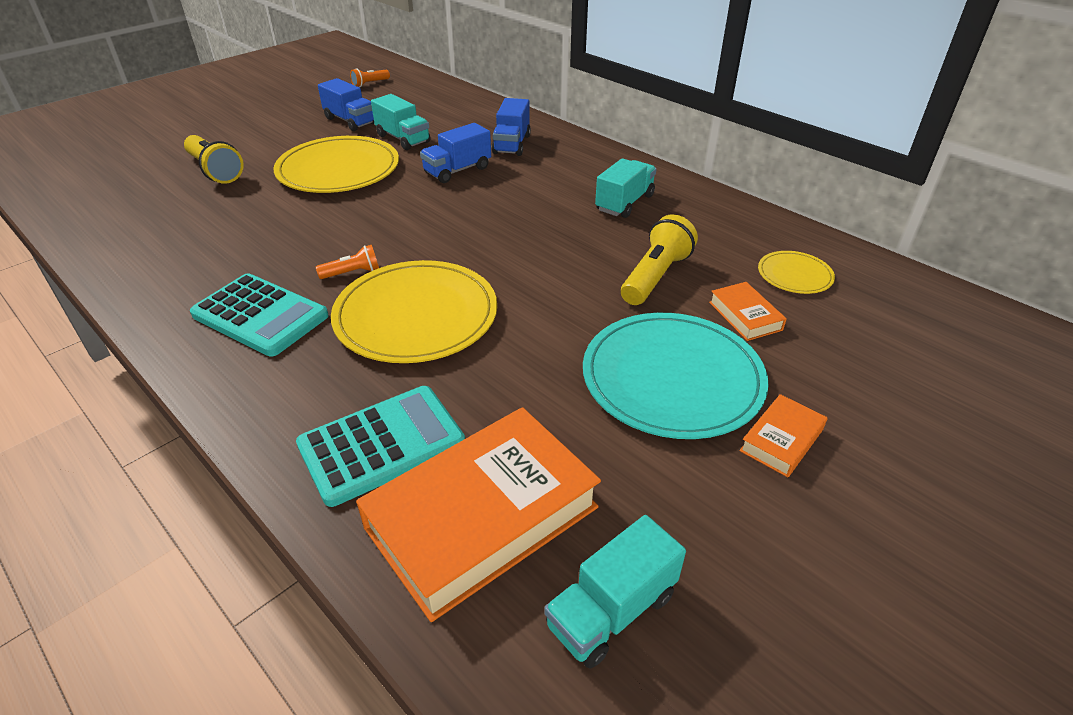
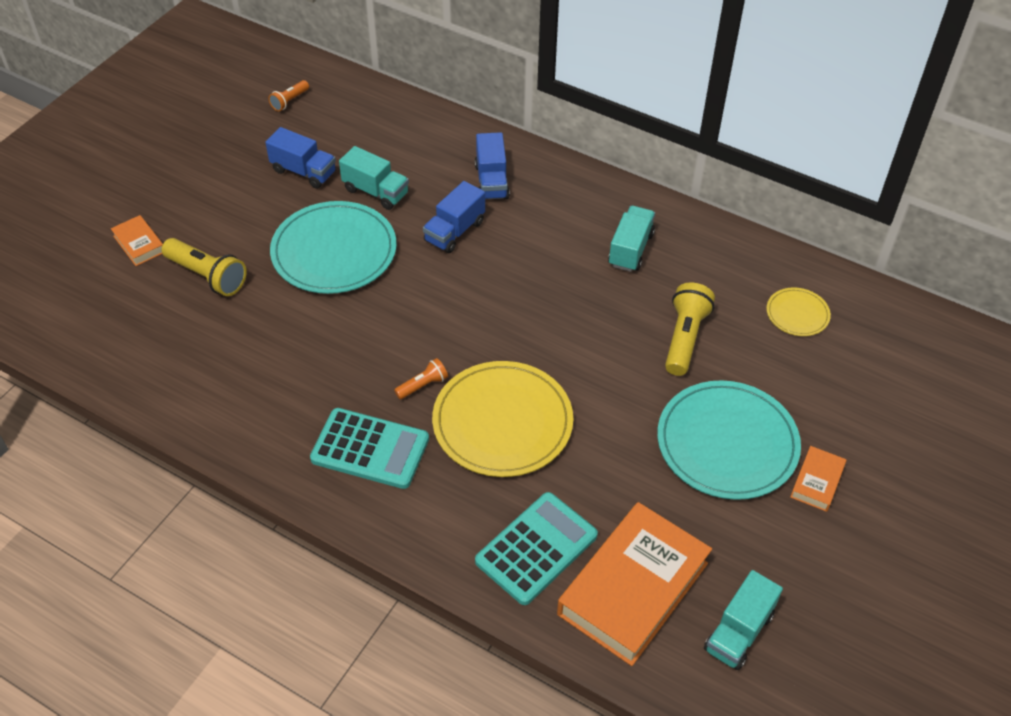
camera: 15 degrees left, 10 degrees up
(338, 169) = (334, 251): yellow plate -> turquoise plate
(745, 316) = (767, 368): orange book -> orange book (139, 244)

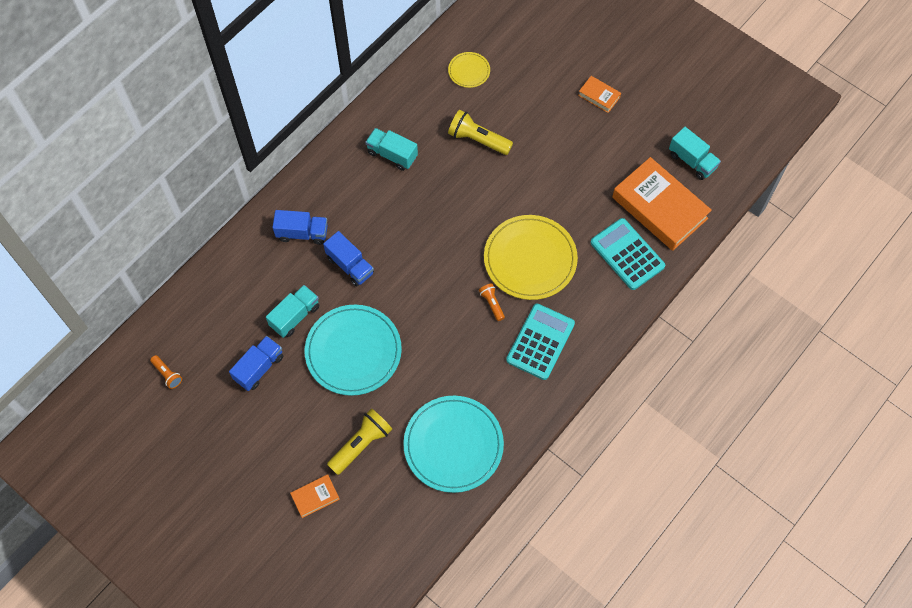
camera: 80 degrees left, 15 degrees up
(727, 443) = (564, 135): turquoise plate -> turquoise plate (453, 445)

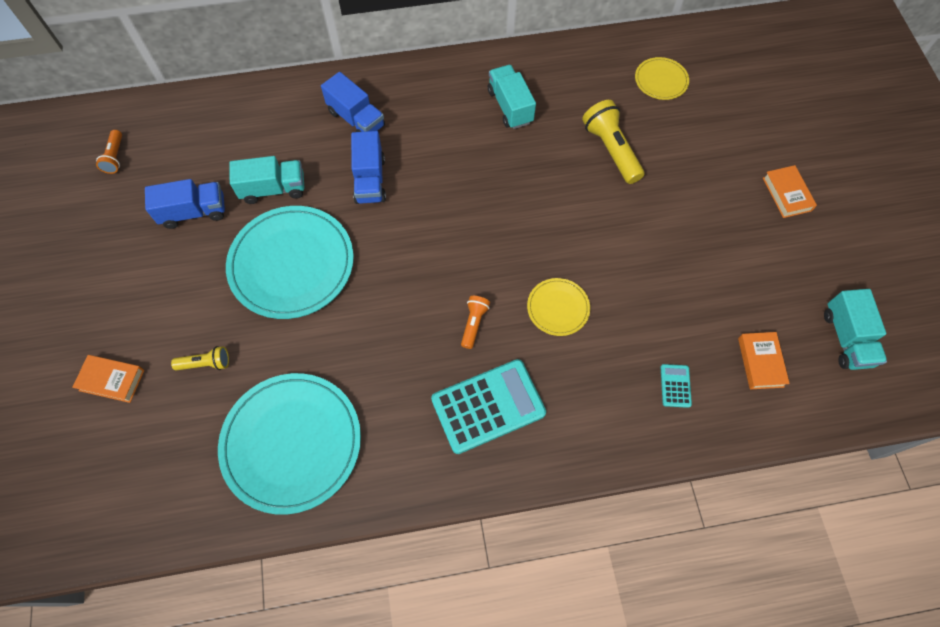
camera: 40 degrees right, 0 degrees up
(361, 444) = (205, 363): yellow flashlight -> yellow flashlight, size x0.55
(530, 259) = (558, 308): yellow plate -> yellow plate, size x0.49
(627, 254) = (675, 386): turquoise calculator -> turquoise calculator, size x0.44
(659, 208) = (760, 362): orange book -> orange book, size x0.45

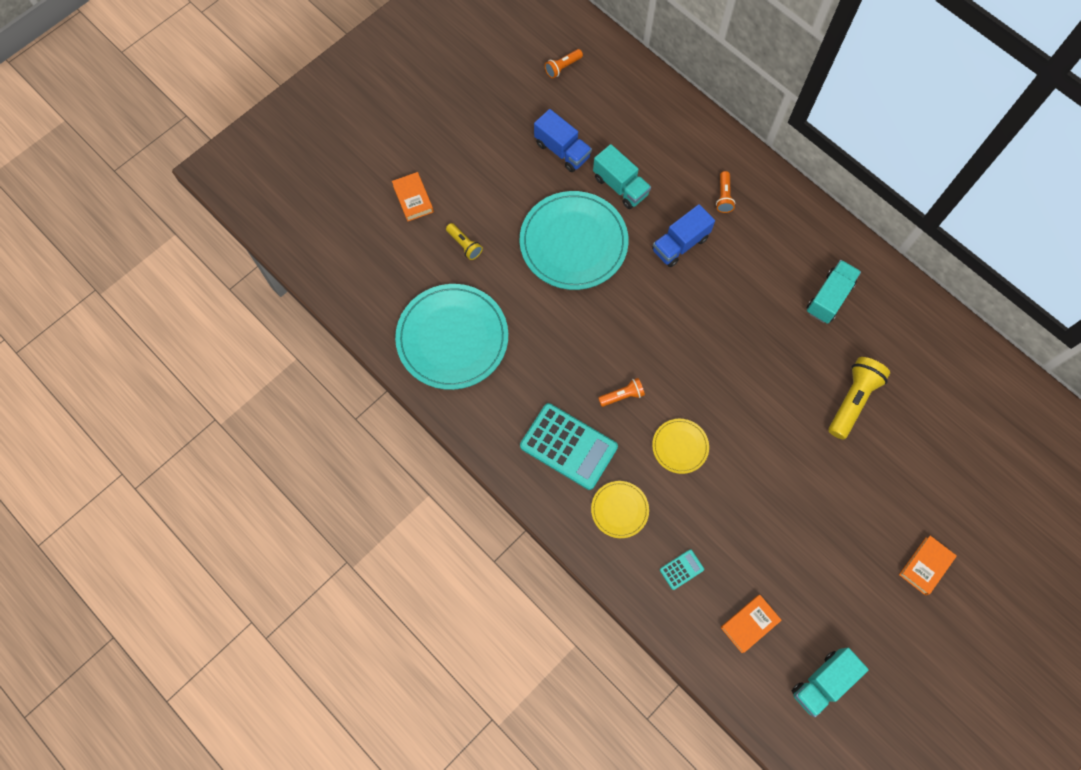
camera: 55 degrees right, 5 degrees up
(356, 119) = (723, 196): blue truck -> orange flashlight
(661, 80) = (958, 398): yellow plate -> yellow plate (619, 510)

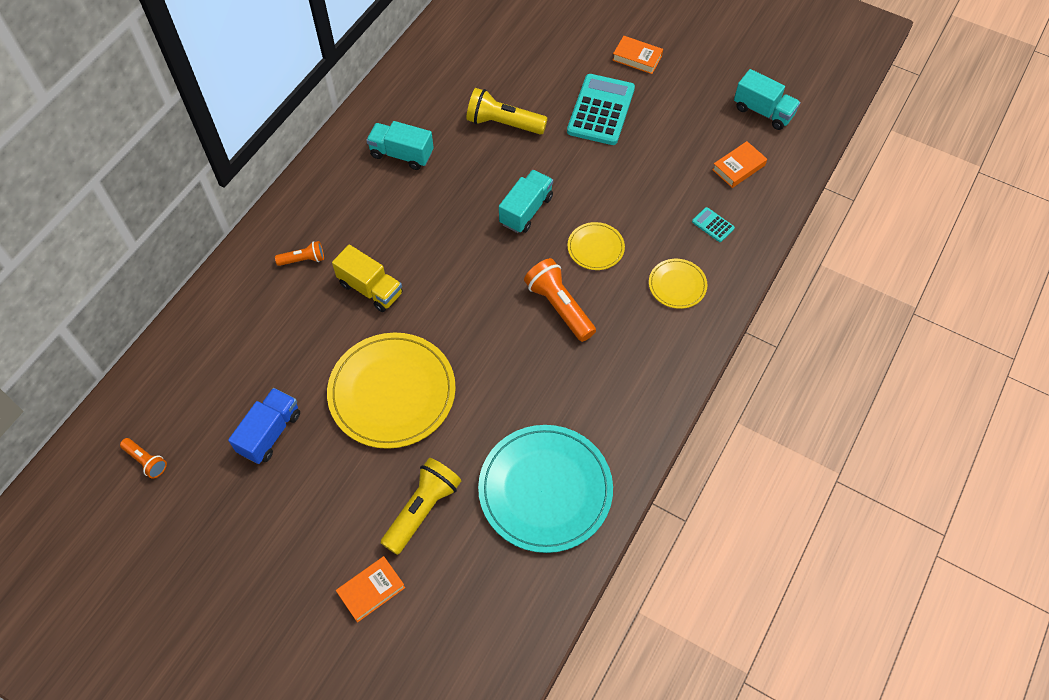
camera: 105 degrees left, 10 degrees down
(464, 245) = (422, 509): yellow flashlight -> yellow flashlight, size x1.81
(568, 446) = (630, 343): turquoise calculator -> turquoise calculator (600, 110)
(573, 242) = (392, 392): turquoise plate -> yellow plate
(620, 186) = (308, 361): turquoise truck -> turquoise truck (526, 210)
(622, 395) = (559, 307): orange flashlight -> orange flashlight, size x1.81
(680, 244) = (370, 289): blue truck -> yellow truck
(749, 624) = (738, 167): orange book -> orange book turned 75 degrees counterclockwise

